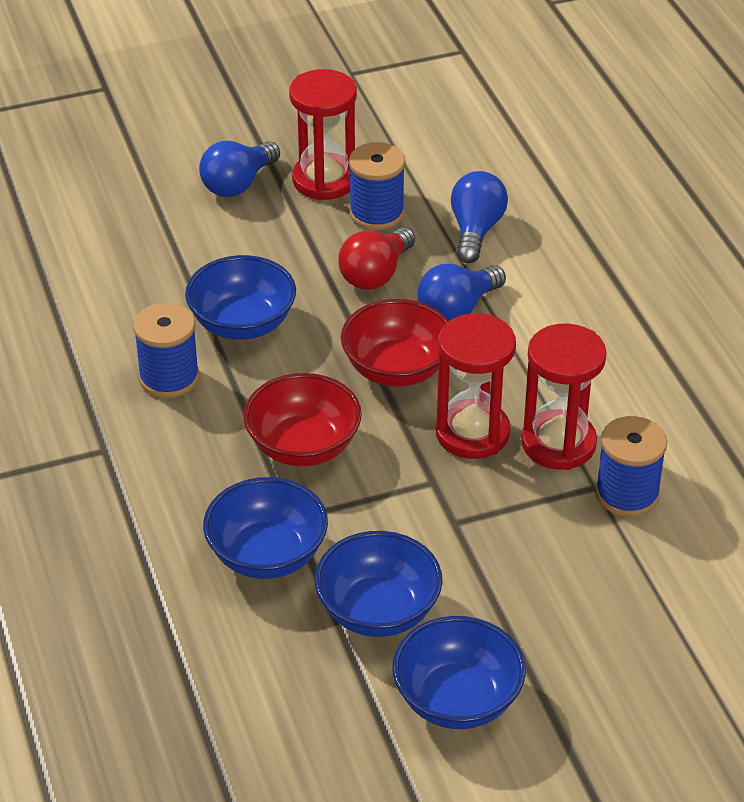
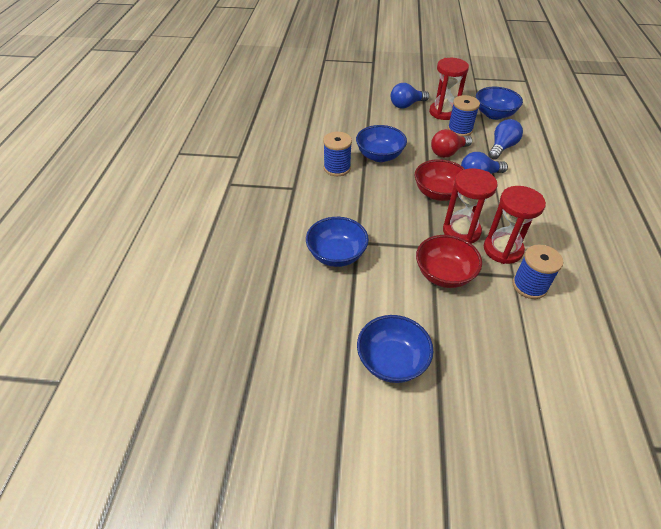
camera: 25 degrees right, 5 degrees up
(303, 446) = (379, 213): red bowl -> red bowl (444, 274)
(378, 611) = (374, 299): blue bowl -> blue bowl (494, 114)

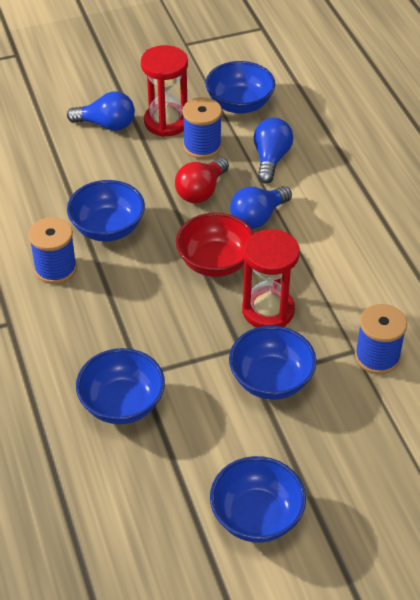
camera: 25 degrees left, 0 degrees up
(406, 105) = (106, 124): blue light bulb -> blue light bulb turned 120 degrees counterclockwise
(444, 274) = (271, 380): red bowl -> blue bowl
(502, 249) = (328, 318): red hourglass -> none

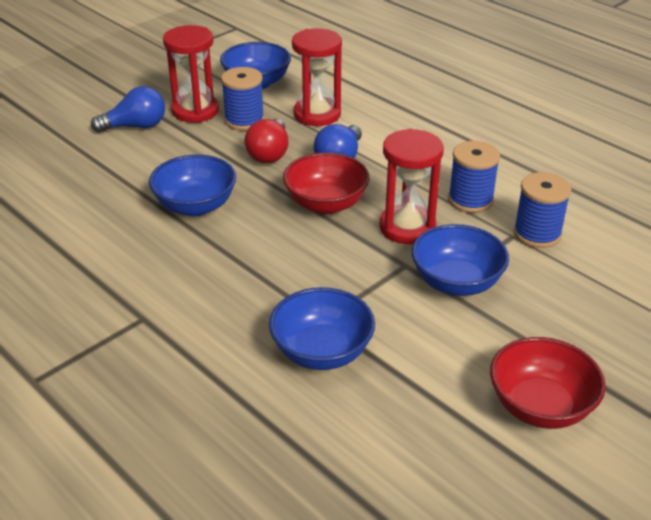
camera: 25 degrees left, 10 degrees down
(55, 268) = (163, 255): blue spool -> blue spool (470, 200)
(256, 516) = (540, 406): blue bowl -> red bowl
(271, 159) = (317, 114): blue light bulb -> red hourglass

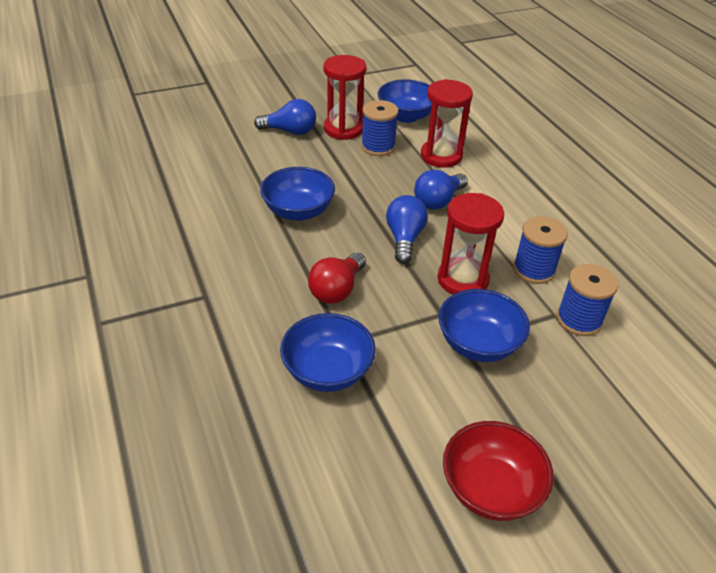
camera: 20 degrees right, 5 degrees up
(269, 153) = (382, 181): red light bulb -> red light bulb (337, 290)
(326, 204) = (404, 238): red bowl -> blue light bulb

